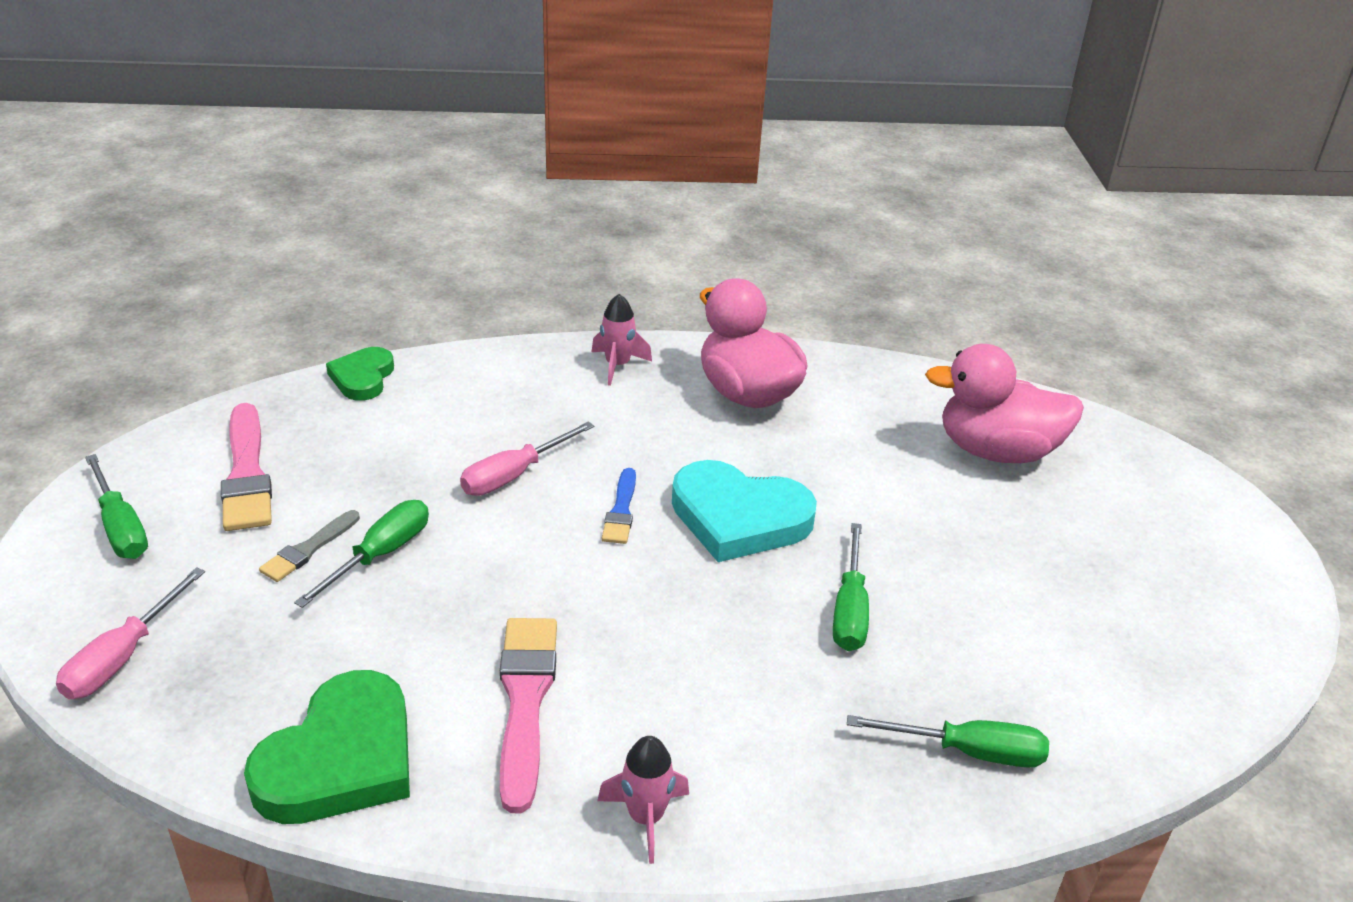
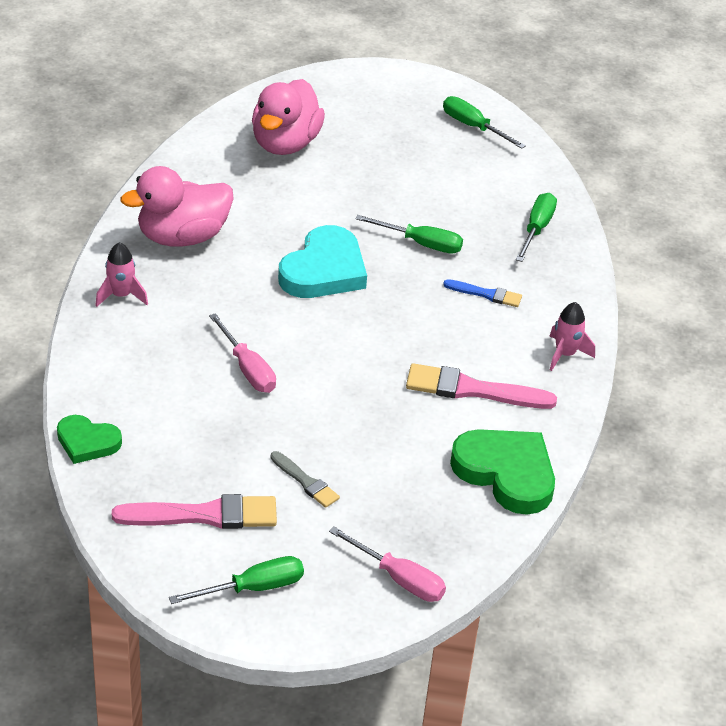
camera: 80 degrees left, 5 degrees up
(380, 555) = (321, 445): green screwdriver -> green screwdriver (473, 127)
(621, 511) = (302, 322): blue brush -> blue brush (486, 294)

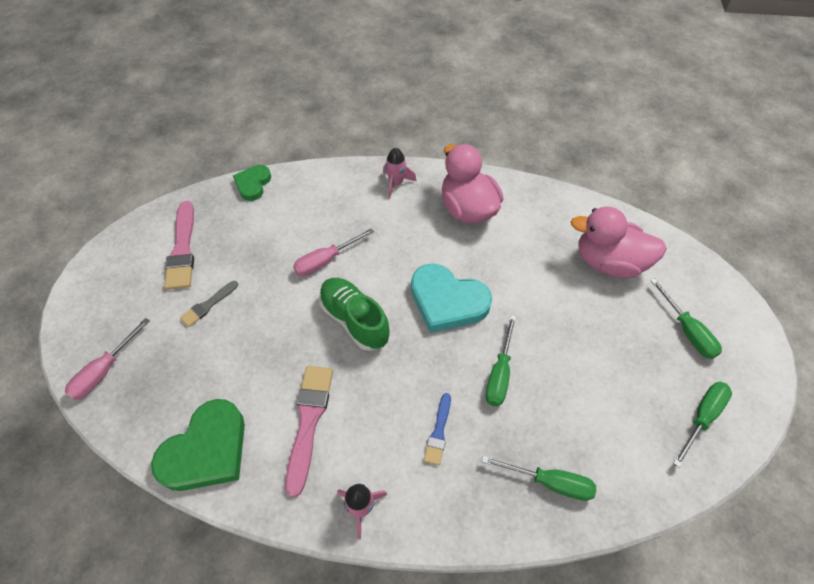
camera: 90 degrees right, 15 degrees up
(253, 588) = (113, 282): green screwdriver -> green screwdriver (687, 331)
(343, 347) = (354, 320): none -> green shoe

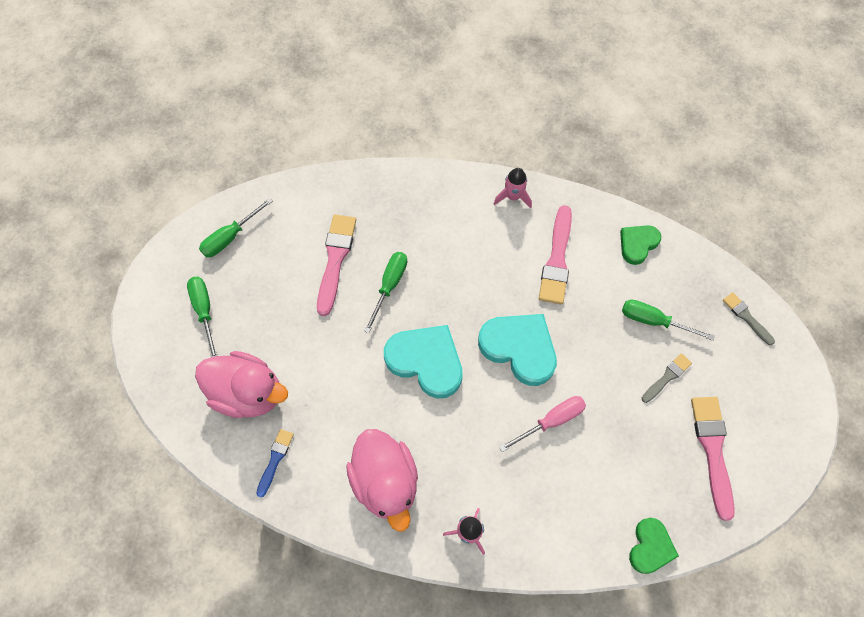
camera: 175 degrees left, 10 degrees up
(104, 371) = (746, 317): pink screwdriver -> grey brush
(206, 450) = (637, 244): green heart -> green heart, size x0.58
(354, 320) = (519, 348): green shoe -> turquoise heart
(438, 432) = (449, 243): blue brush -> blue brush (275, 459)
(549, 482) = (369, 202): green screwdriver -> green screwdriver (653, 321)
(569, 400) = (335, 259): none -> pink brush

